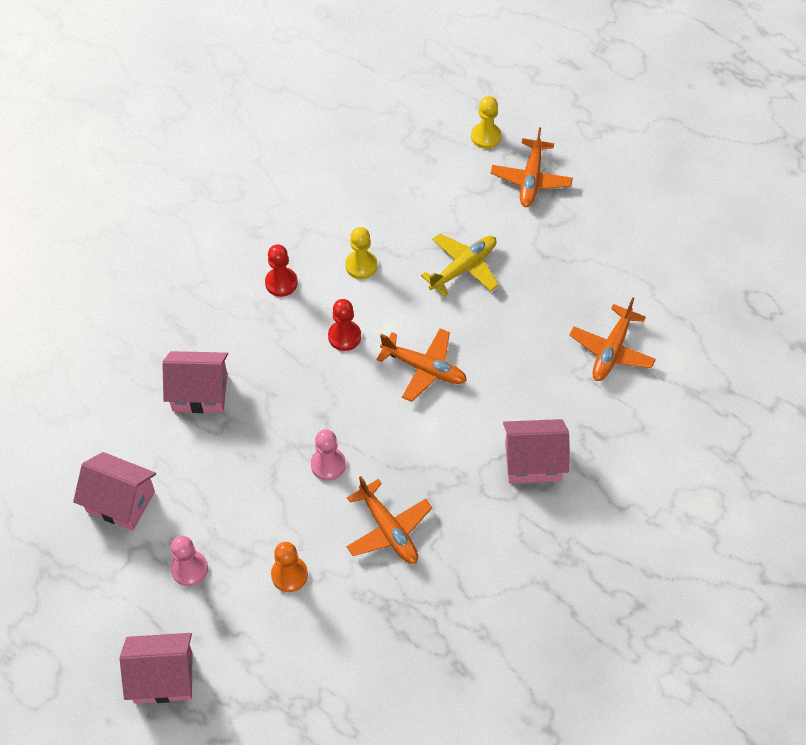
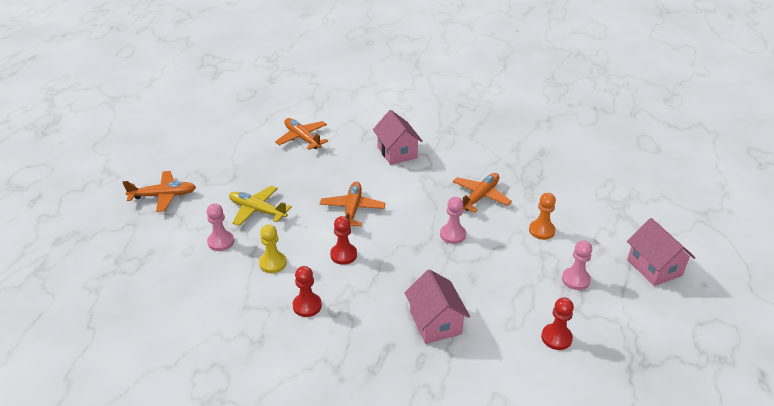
camera: 110 degrees left, 20 degrees down
(120, 501) = (556, 338): pink house -> red pawn
(420, 223) = (221, 242): none -> pink pawn
(486, 136) = (121, 227): yellow pawn -> none
(611, 350) = (302, 138): orange plane -> orange plane turned 135 degrees counterclockwise

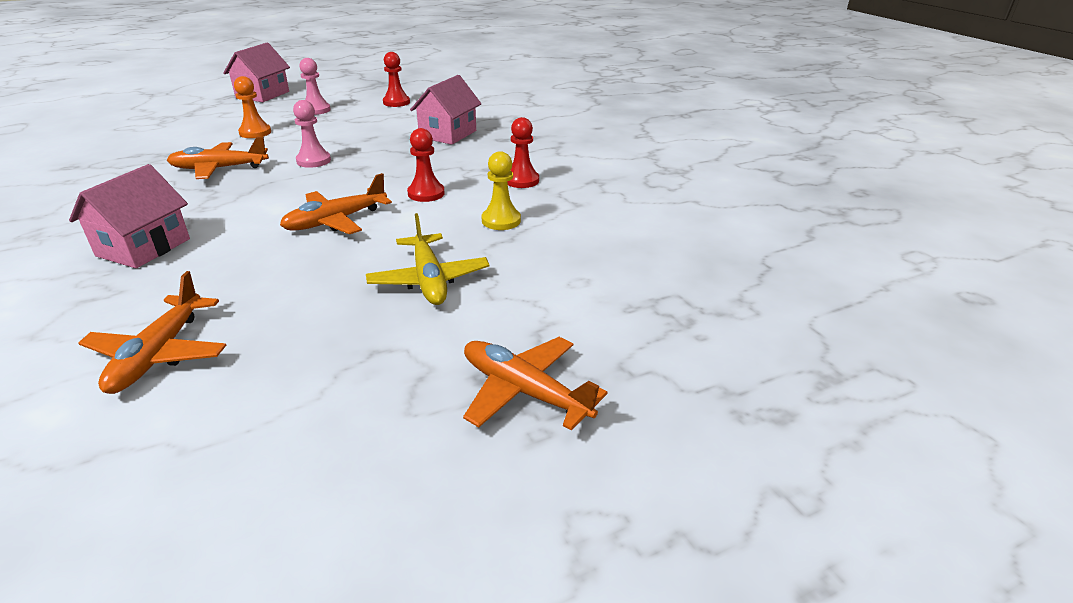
camera: 135 degrees left, 5 degrees down
(221, 242) = (526, 269): pink pawn -> none

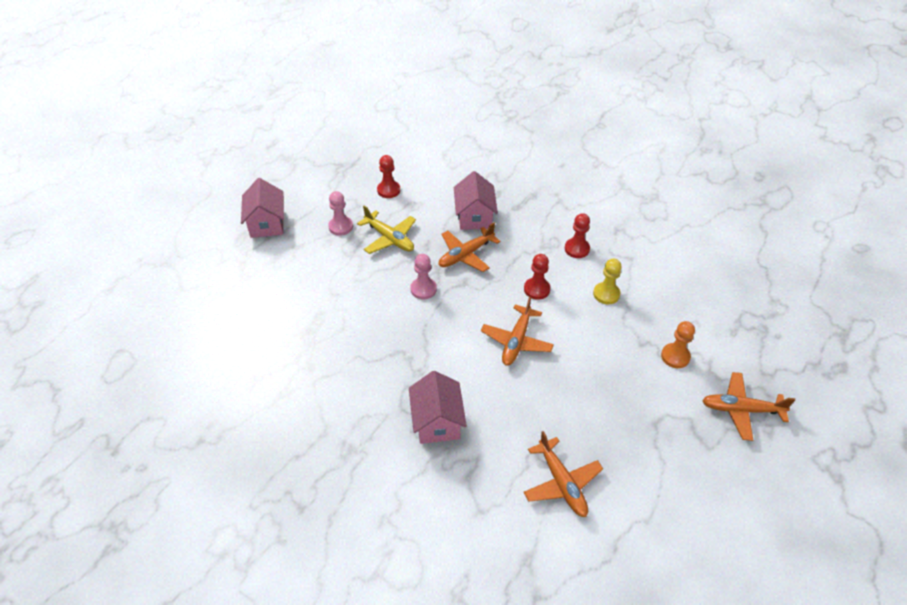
camera: 30 degrees left, 15 degrees up
(219, 169) = (371, 328): orange plane -> orange plane (465, 255)
(255, 132) = (335, 276): orange pawn -> orange pawn (675, 356)
(429, 280) = (624, 362): yellow plane -> yellow plane (390, 238)

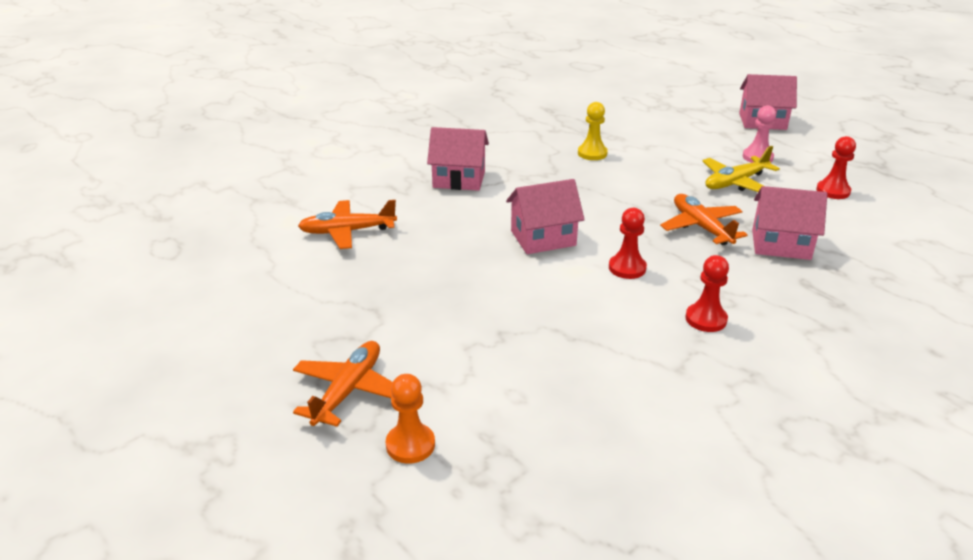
camera: 105 degrees right, 15 degrees down
(423, 289) = (644, 193): pink pawn -> none
(516, 341) = (543, 238): orange plane -> pink house
(606, 294) = (604, 324): yellow pawn -> yellow pawn (592, 153)
(675, 356) = (466, 357): orange pawn -> orange pawn (410, 445)

